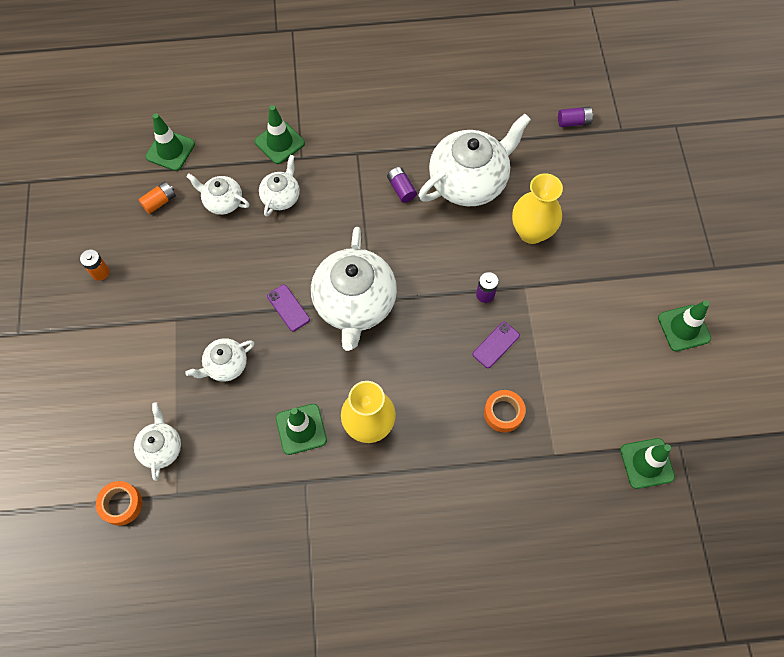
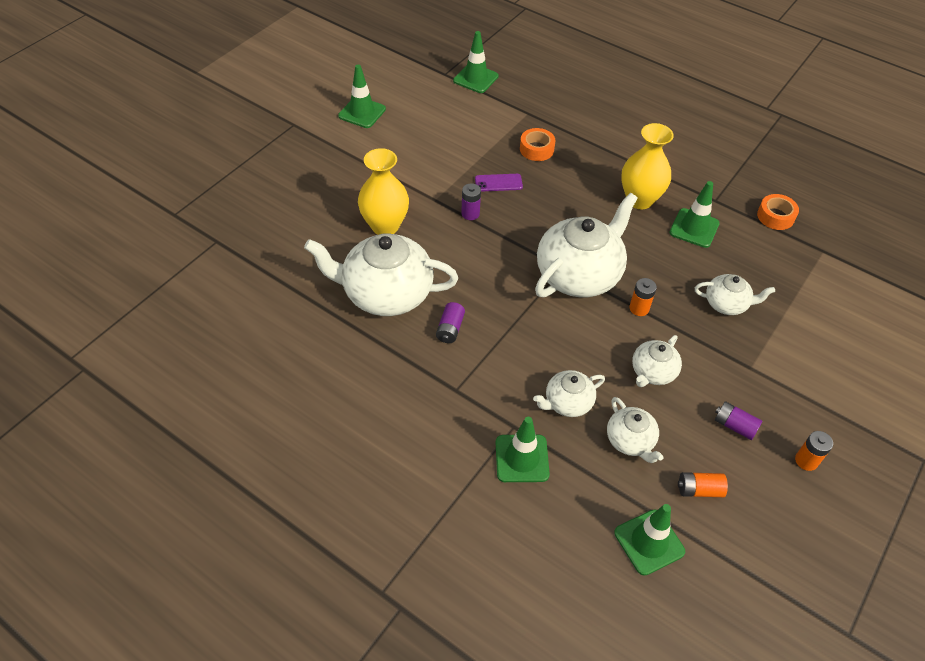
camera: 140 degrees left, 15 degrees down
(121, 504) = (873, 271): orange tape -> orange tape (775, 216)
(161, 448) = (819, 285): white teapot -> white teapot (652, 372)
(288, 308) = (639, 308): purple phone -> orange battery
(573, 122) = (242, 274): purple battery -> purple battery (734, 426)

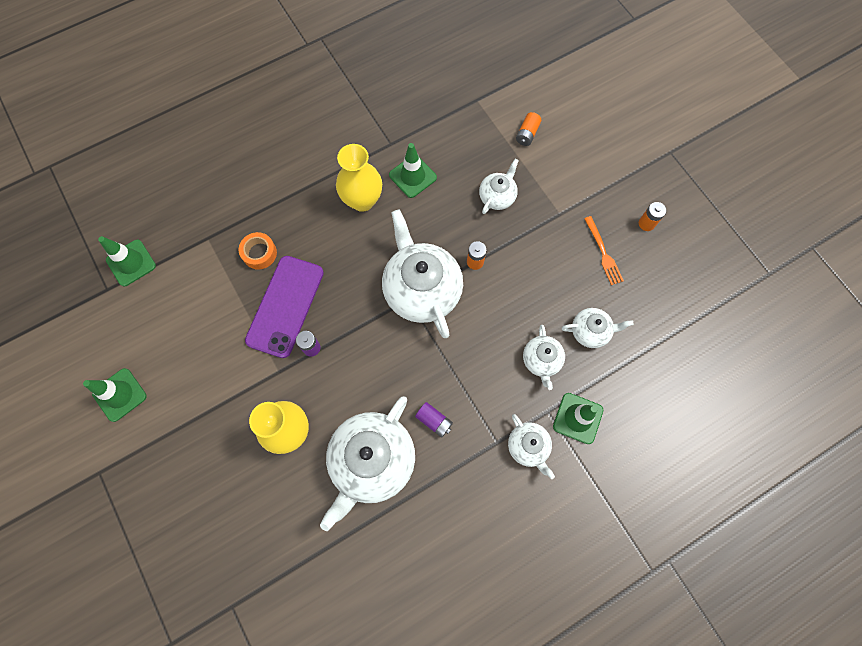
camera: 65 degrees left, 20 degrees up
(498, 183) = (285, 306): purple phone -> purple phone, size x2.19
(649, 542) = (673, 361): green traffic cone -> none
(652, 372) = (538, 284): white teapot -> white teapot (528, 447)
(699, 490) = (645, 306): orange battery -> orange battery (527, 134)
(734, 426) = (603, 253): purple battery -> orange fork
(775, 216) = (428, 111): orange tape -> none

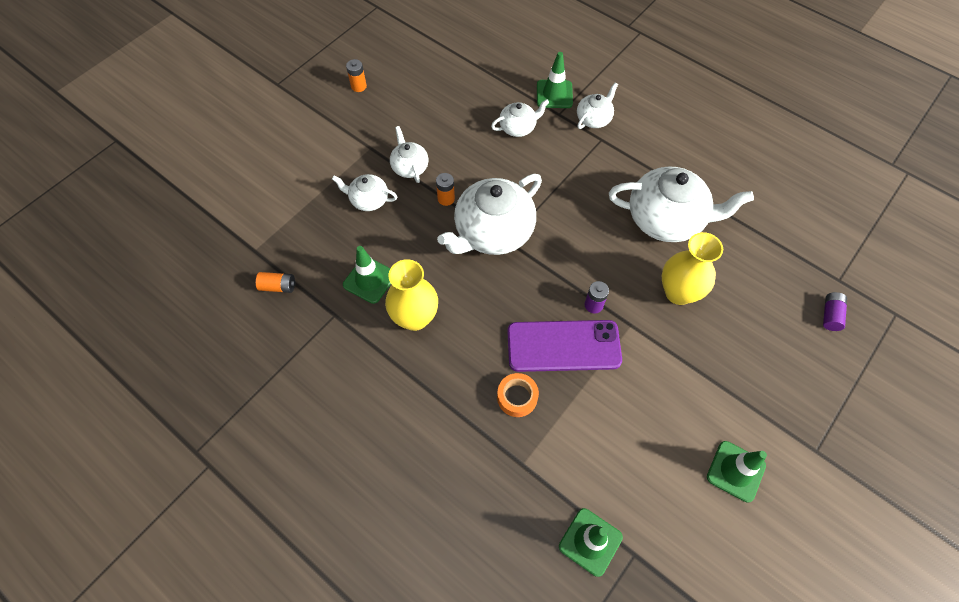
camera: 110 degrees left, 10 degrees down
(434, 421) = (608, 186): purple battery -> purple battery (830, 315)
(527, 134) = (287, 194): orange battery -> orange battery (278, 286)
(590, 331) = (477, 102): white teapot -> white teapot (409, 167)
(603, 253) = (399, 109): orange fork -> none

